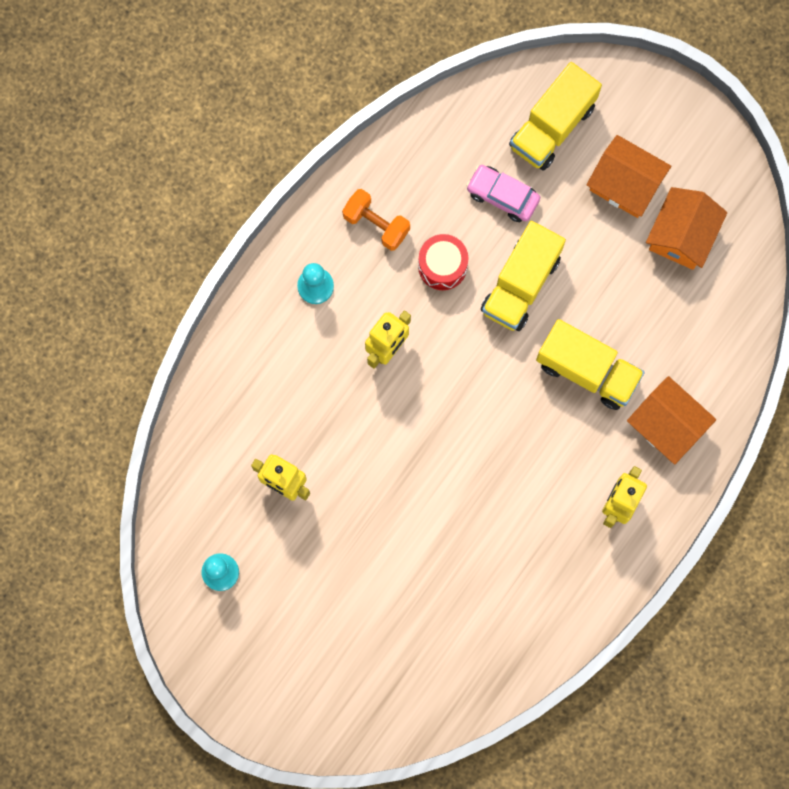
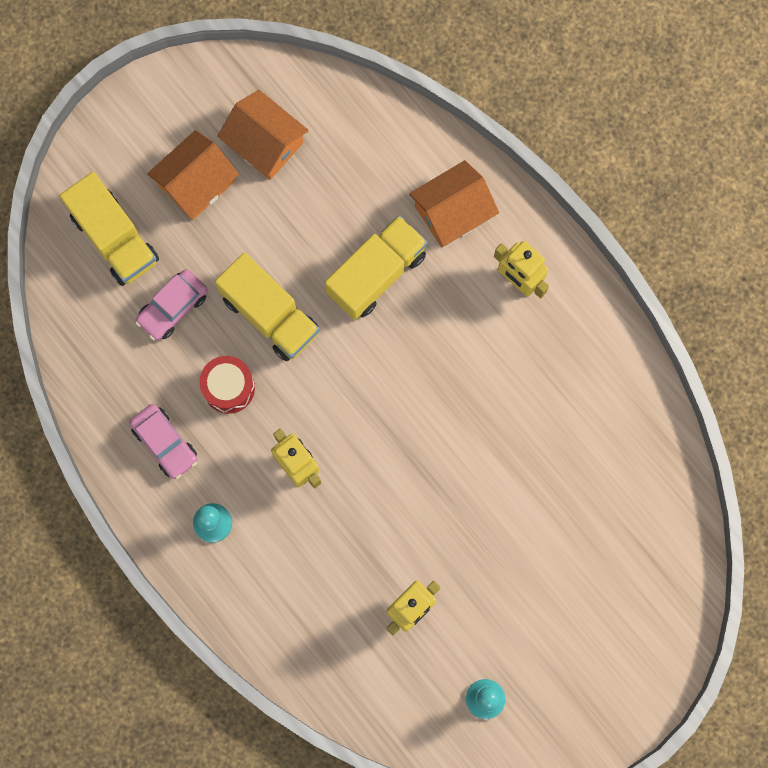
camera: 75 degrees left, 0 degrees up
(376, 224) = (165, 443): orange dumbbell -> pink car

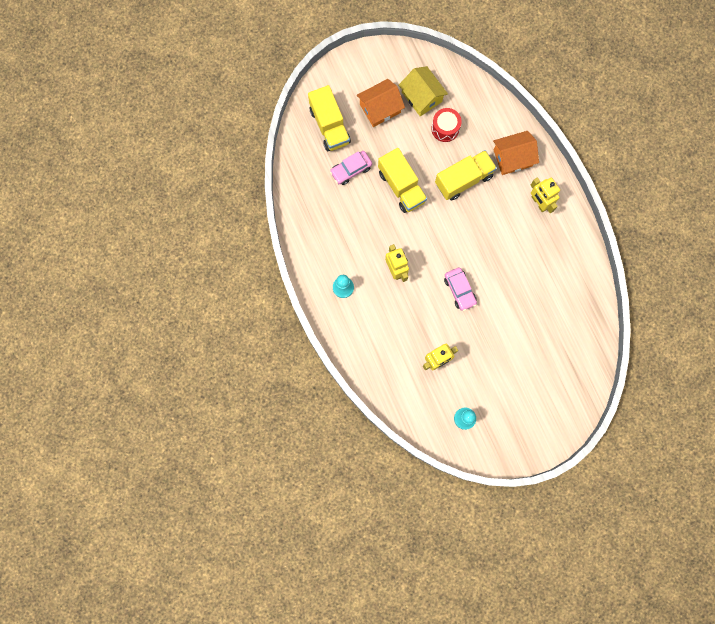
camera: 15 degrees right, 0 degrees up
(165, 443) = (328, 239): pink car -> pink car (459, 290)
(228, 388) = (370, 219): red drum -> red drum (445, 128)
(265, 143) = (421, 97): orange house -> yellow house

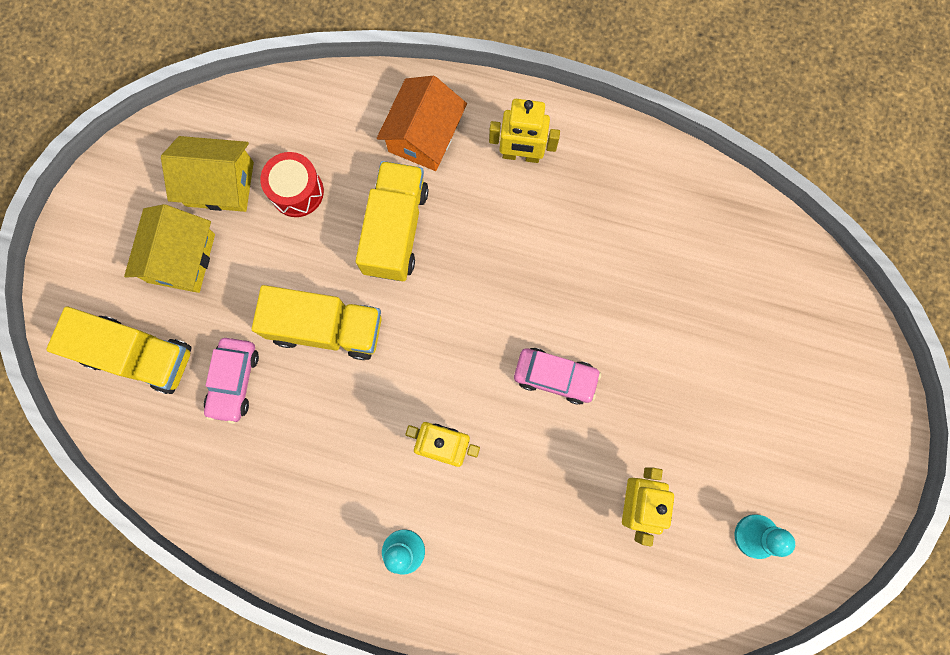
camera: 50 degrees left, 0 degrees up
(380, 108) = (181, 258): orange house -> yellow house

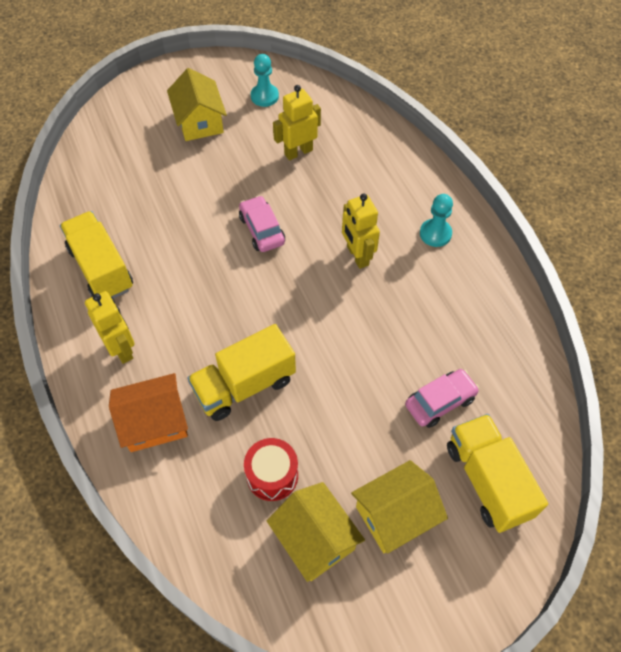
camera: 130 degrees left, 20 degrees down
(326, 328) = (351, 374): yellow truck -> yellow truck (101, 269)
(769, 428) = (199, 121): none -> yellow house

